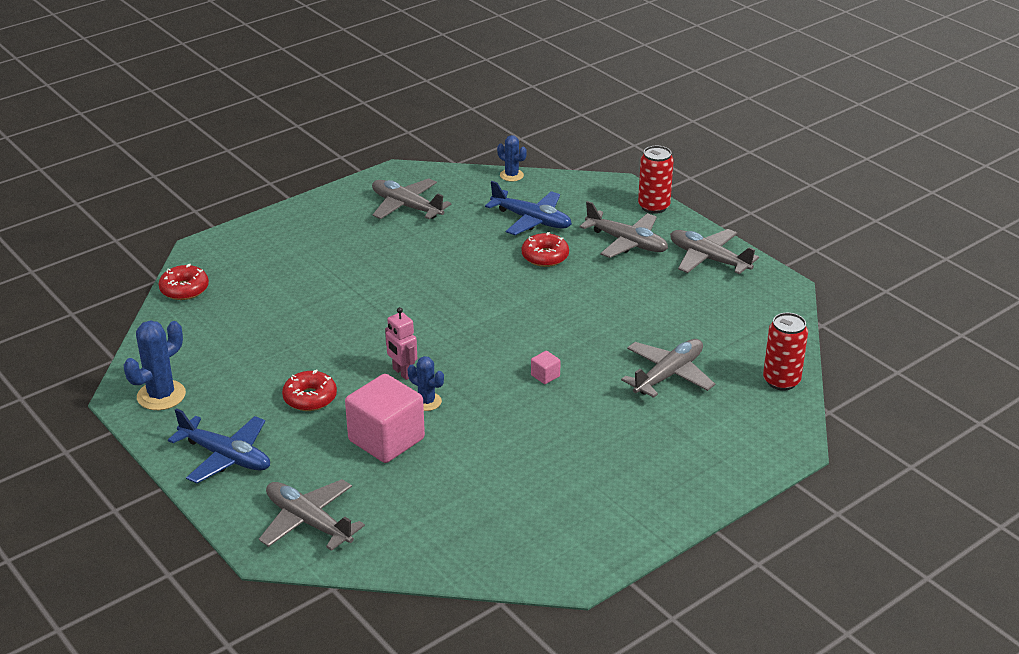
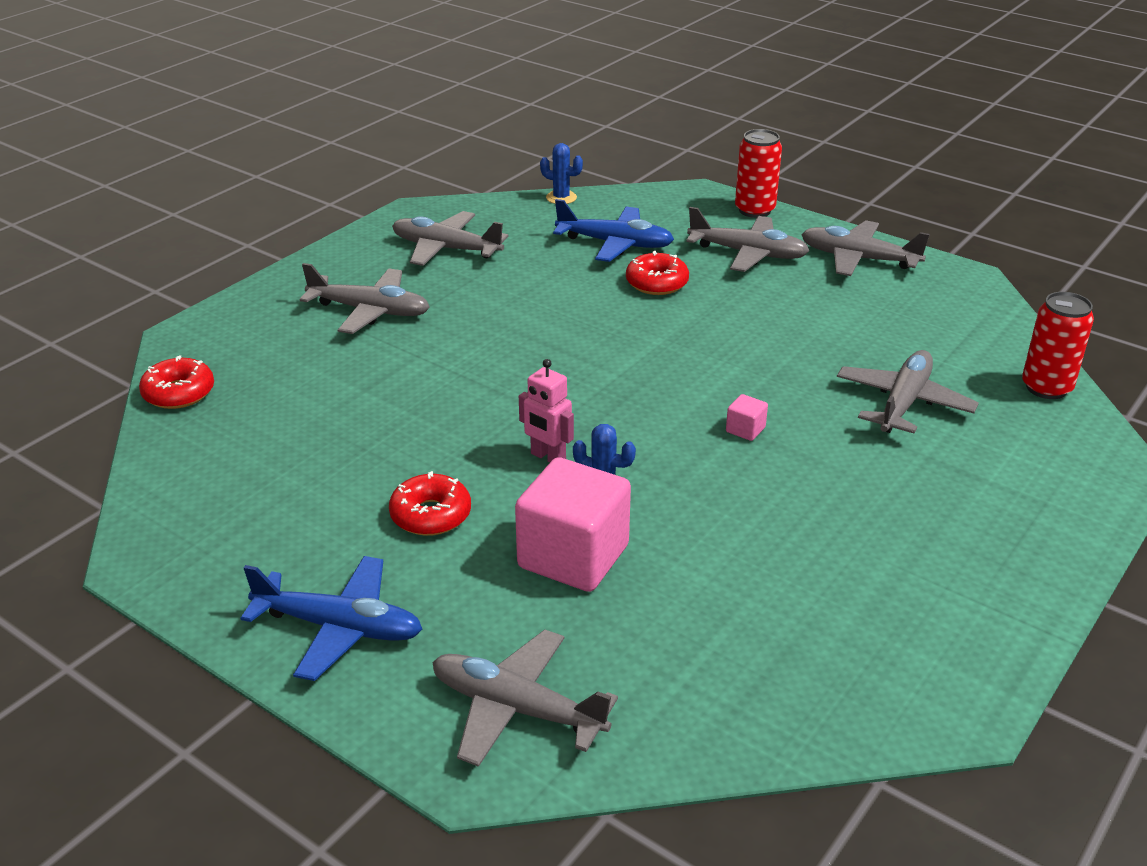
camera: 15 degrees left, 0 degrees up
(161, 395) = (198, 550): blue cactus -> none
(332, 248) = (370, 311): none -> grey plane

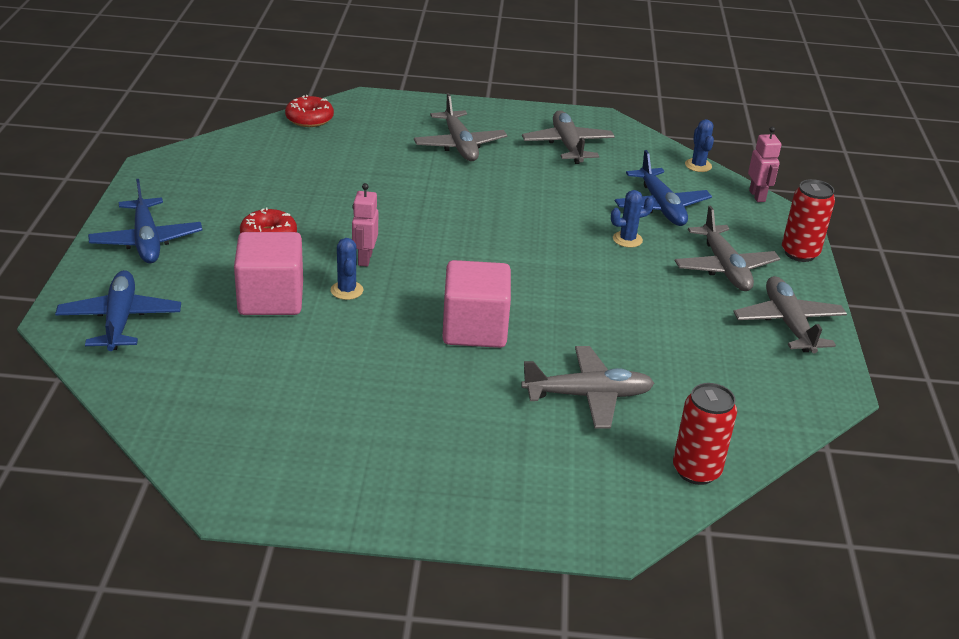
camera: 55 degrees right, 0 degrees up
(516, 708) = (120, 320): grey plane -> blue plane
(644, 191) = (757, 196): none -> pink robot
(657, 283) = (627, 239): red donut -> blue cactus
(745, 430) = (474, 329): pink cube -> pink cube, size x2.47

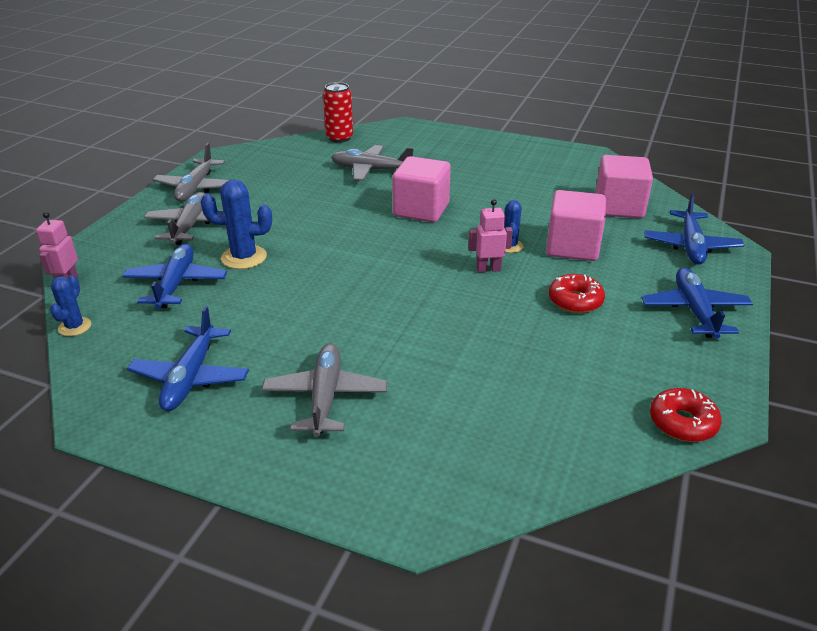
camera: 160 degrees left, 0 degrees up
(202, 374) = (619, 207): none -> pink cube
(309, 119) = (516, 483): red donut -> red donut (682, 423)
(364, 259) = (488, 269): pink robot -> pink robot turned 120 degrees counterclockwise
(567, 145) = (190, 378): grey plane -> blue plane
(627, 239) = (244, 257): blue cactus -> blue cactus, size x1.63
(800, 253) = (113, 229): red can -> none

